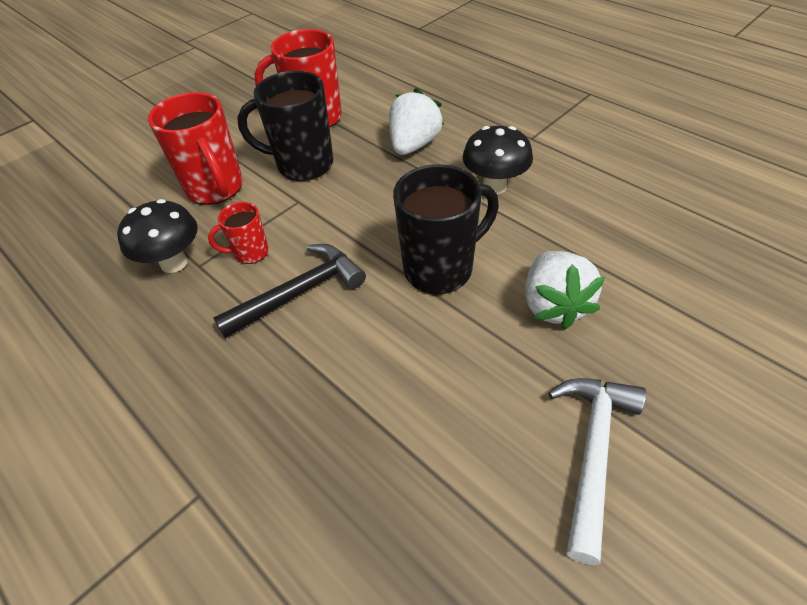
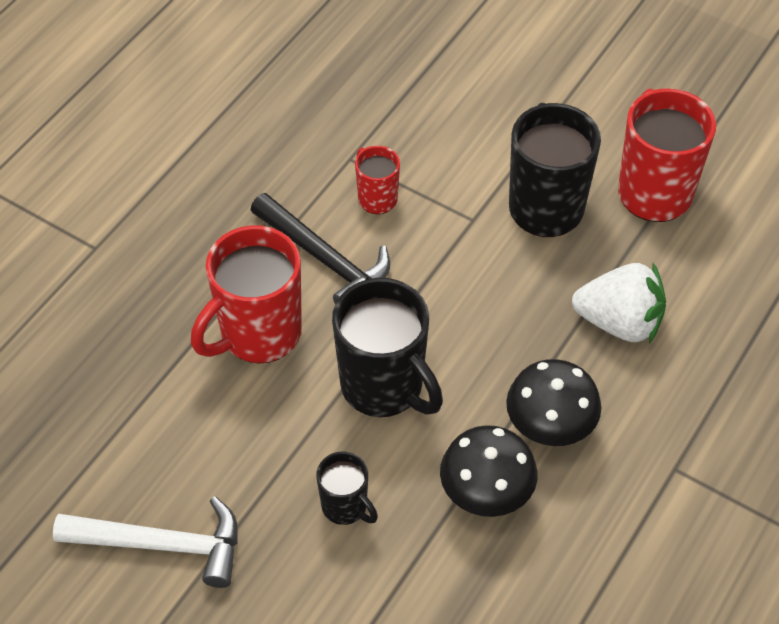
camera: 75 degrees right, 5 degrees up
(174, 263) = (349, 135): black mushroom -> black mushroom (486, 496)
(216, 189) = (478, 131): red mug -> red mug (258, 334)
(554, 305) = (345, 507): white strawberry -> black mug

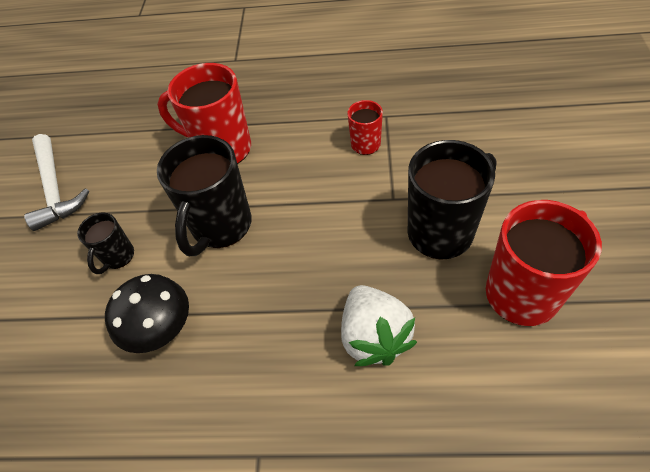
camera: 65 degrees right, 0 degrees up
(326, 260) = (298, 147): black hammer -> none
(549, 429) = (243, 341): black mushroom -> none

